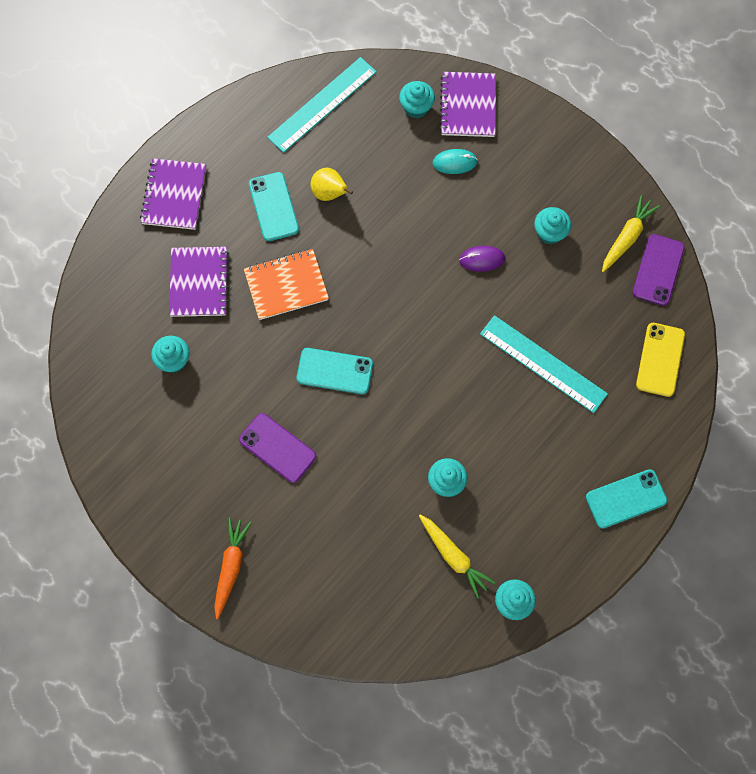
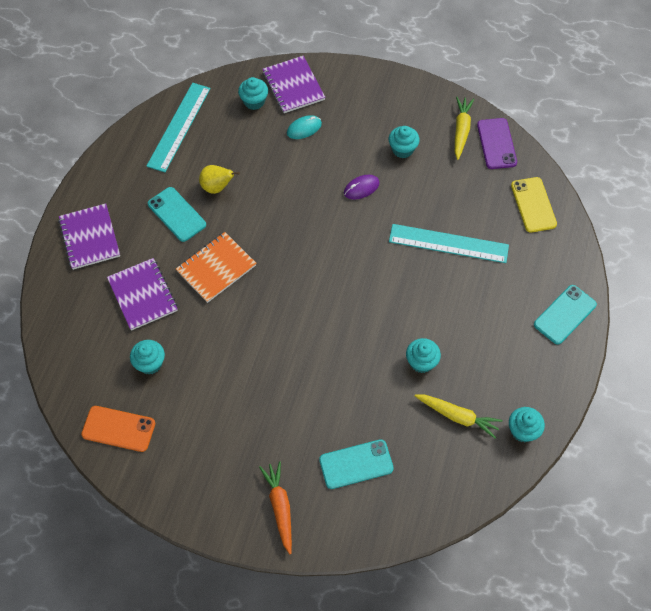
camera: 25 degrees left, 10 degrees down
(113, 415) = (118, 429): none -> orange phone
(277, 448) = (271, 395): purple phone -> none
(334, 371) = (288, 316): turquoise phone -> turquoise phone (356, 464)

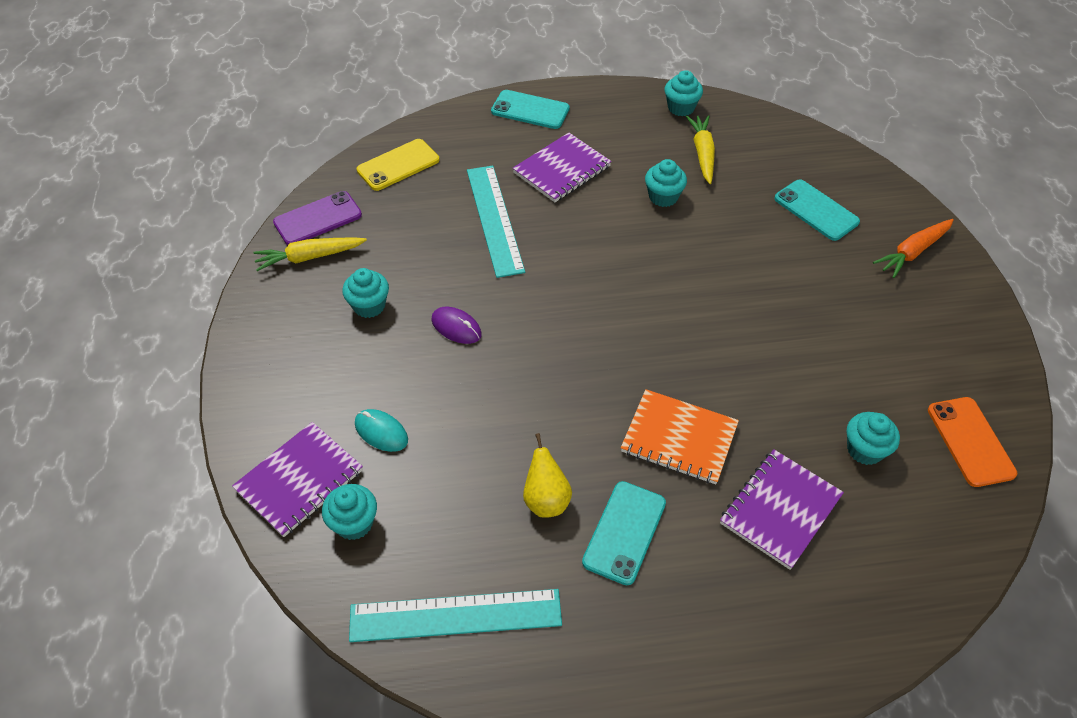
camera: 115 degrees left, 10 degrees down
(89, 238) = (741, 641): purple notebook -> purple notebook (562, 170)

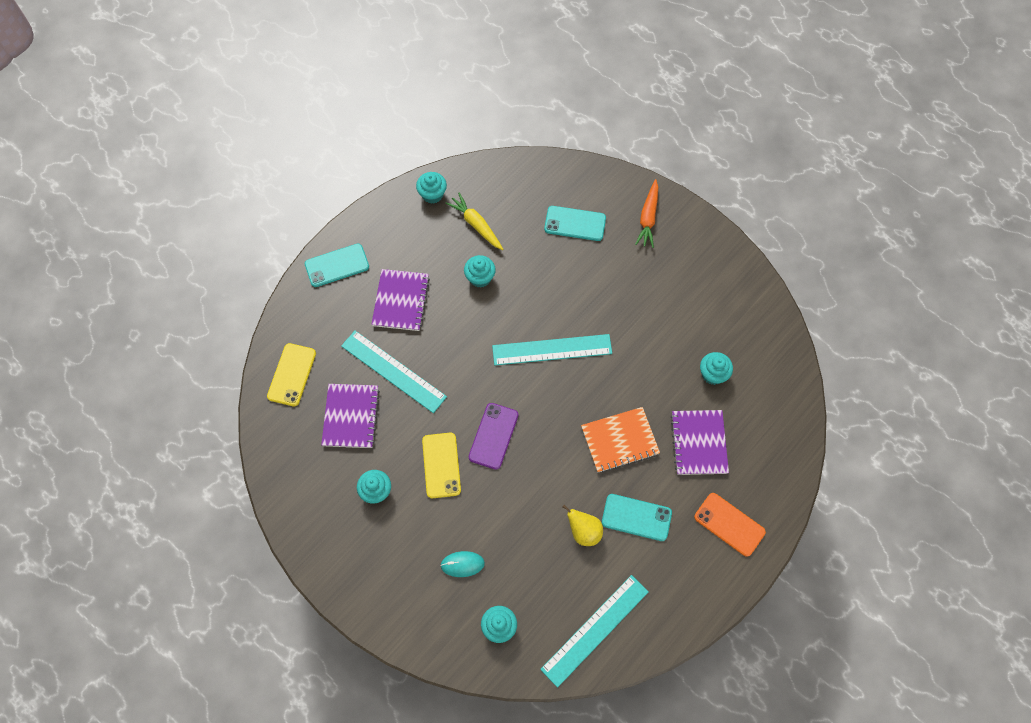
camera: 40 degrees left, 15 degrees up
(300, 480) = (446, 628): purple notebook -> purple notebook (351, 416)
(309, 257) = (304, 487): yellow carrot -> none
(318, 219) = (280, 455): purple phone -> purple phone (493, 436)
(456, 327) = (441, 465): purple mouse -> yellow phone
(624, 532) = (636, 517): turquoise phone -> turquoise phone turned 60 degrees counterclockwise
(681, 302) = (552, 349): none -> turquoise ruler
(970, 441) = (757, 329): orange phone -> orange phone (729, 524)

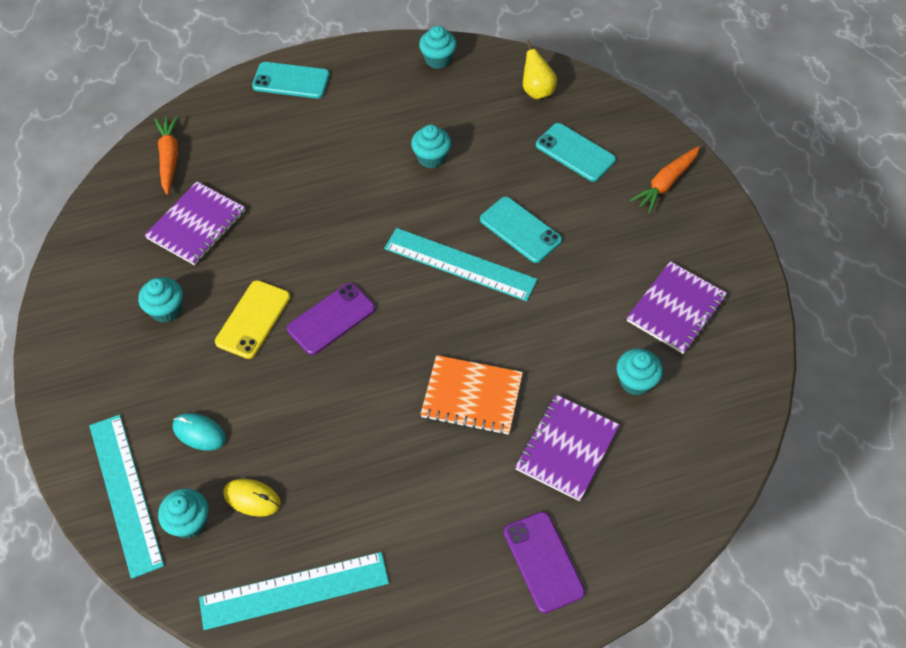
camera: 30 degrees right, 10 degrees down
(291, 375) = (169, 158): yellow phone -> orange carrot
(393, 371) = (272, 203): turquoise ruler -> turquoise ruler (125, 493)
(401, 301) = (331, 142): purple notebook -> purple notebook (676, 309)
(476, 225) = (463, 106): yellow carrot -> none
(528, 587) = (252, 498): none -> yellow mouse
(584, 531) = (360, 473): yellow pear -> yellow pear (537, 91)
(636, 517) = (433, 491): turquoise phone -> turquoise phone (520, 230)
(729, 524) = (543, 561): orange phone -> purple phone

